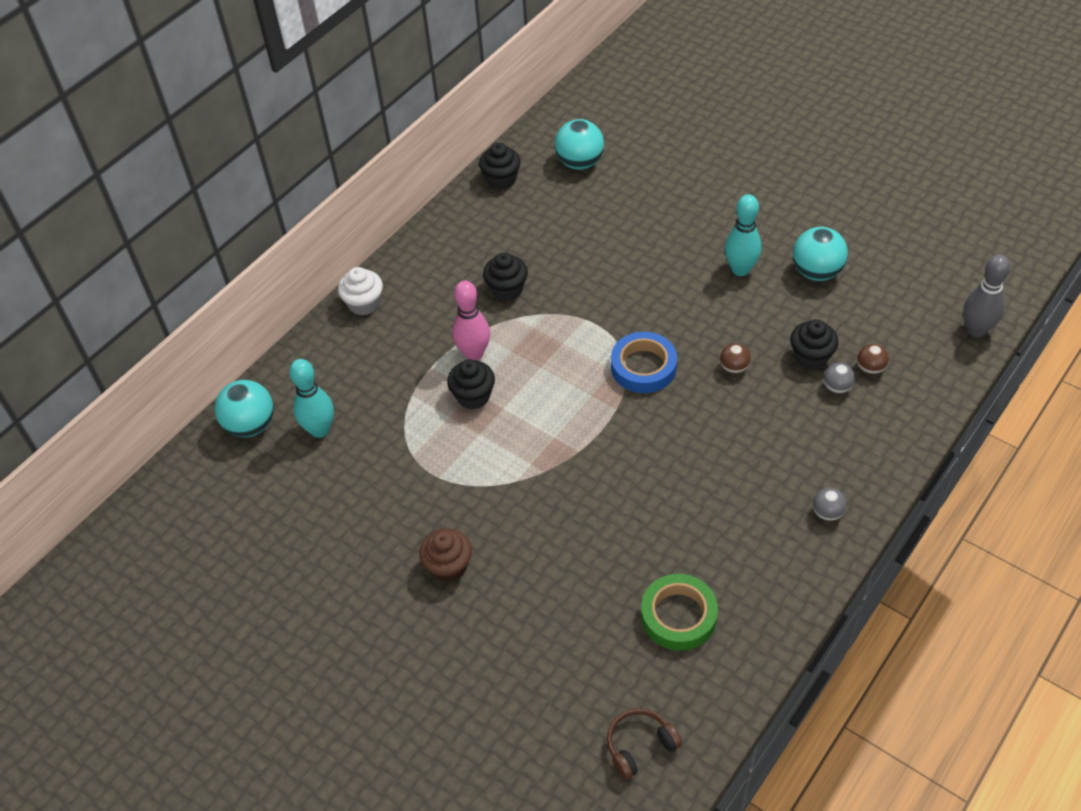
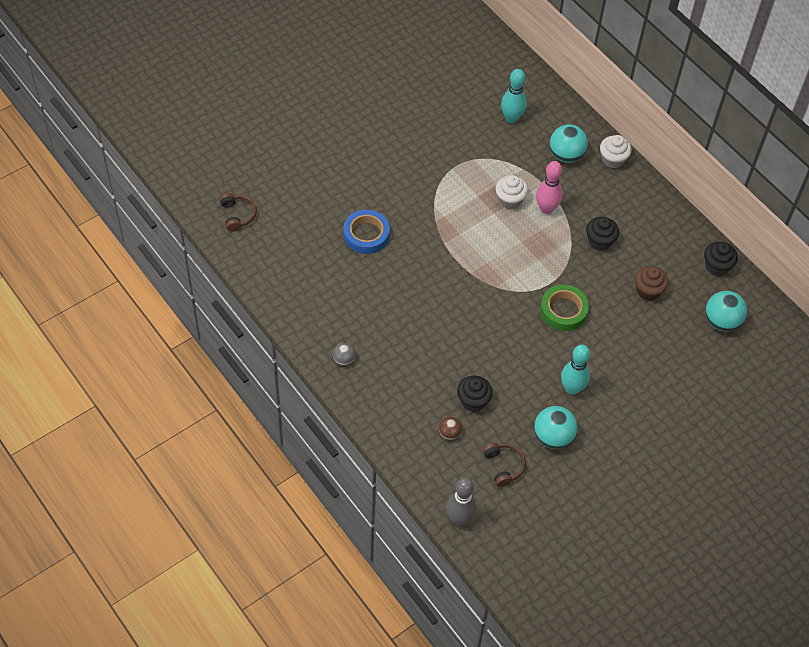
camera: 100 degrees right, 5 degrees up
(250, 425) = (528, 86): turquoise ball -> turquoise ball (566, 155)
(448, 566) = (386, 159): brown cupcake -> brown cupcake (648, 290)
(473, 396) = (510, 200): black cupcake -> white cupcake
(643, 367) = (500, 299): blue tape -> blue tape (366, 235)
(678, 616) = (306, 257): green tape -> green tape (563, 310)
(734, 368) = (480, 351): brown ball -> none
(837, 387) = (440, 406): grey ball -> none
(882, 307) = (503, 466): none -> brown headphones

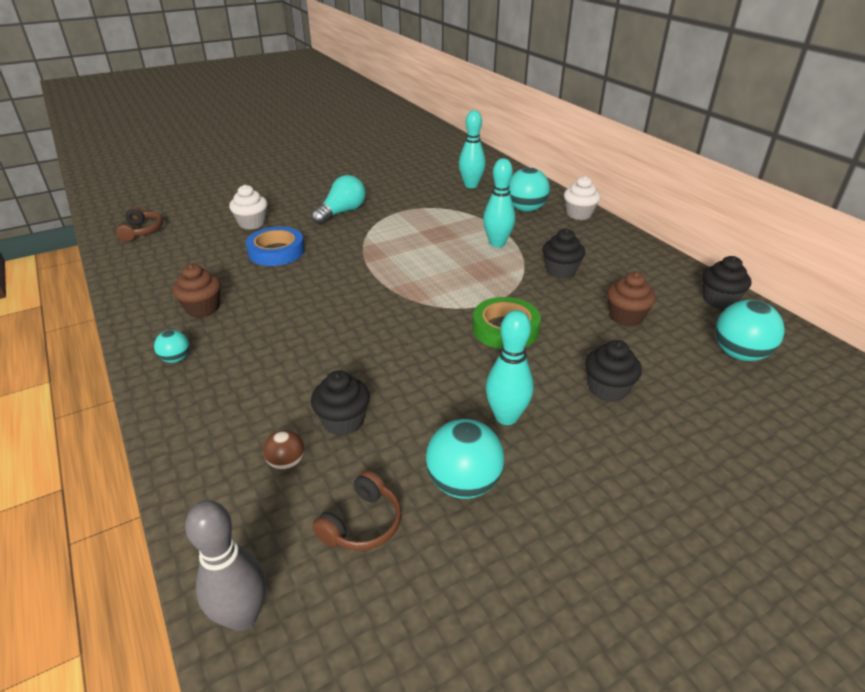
camera: 10 degrees right, 20 degrees down
(338, 308) = (202, 308): none -> brown cupcake
(344, 359) = (176, 359): grey ball -> turquoise ball
(403, 173) = (342, 212): none -> turquoise light bulb
(503, 466) = (362, 523): brown headphones -> brown headphones turned 45 degrees clockwise
(510, 200) = (455, 235): white cupcake -> white cupcake (252, 223)
(546, 209) = (497, 243): pink bowling pin -> turquoise bowling pin
(634, 360) = (607, 389): none -> black cupcake

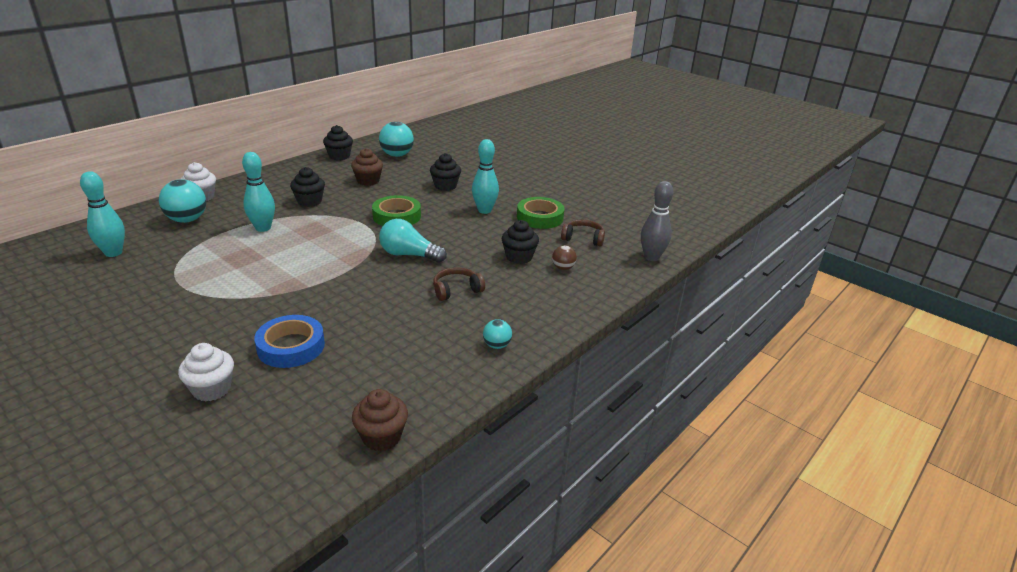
camera: 110 degrees left, 5 degrees down
(142, 231) = (235, 496): brown headphones -> brown headphones (456, 290)
(202, 308) = (418, 359): brown cupcake -> brown cupcake (381, 437)
(342, 212) = (182, 325): turquoise light bulb -> turquoise light bulb (409, 255)
(463, 483) = (540, 217): turquoise ball -> green tape

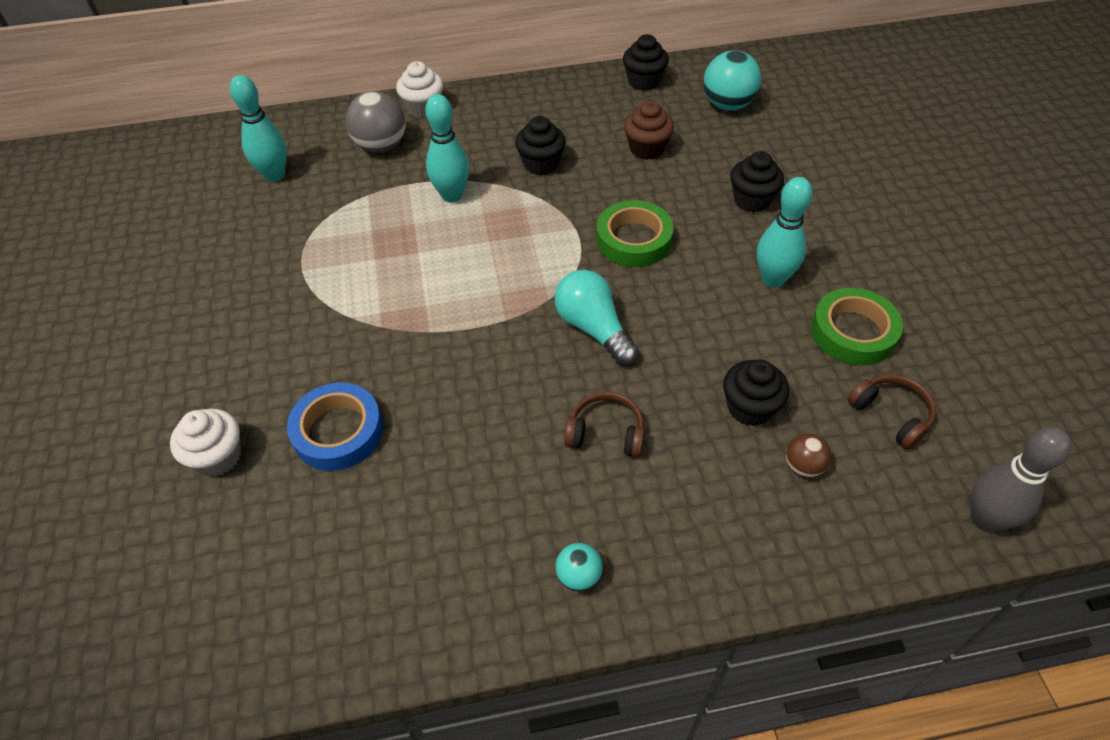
camera: 40 degrees right, 20 degrees up
(187, 220) = (381, 146): turquoise ball -> grey ball
(381, 437) = (323, 653): brown cupcake -> none

